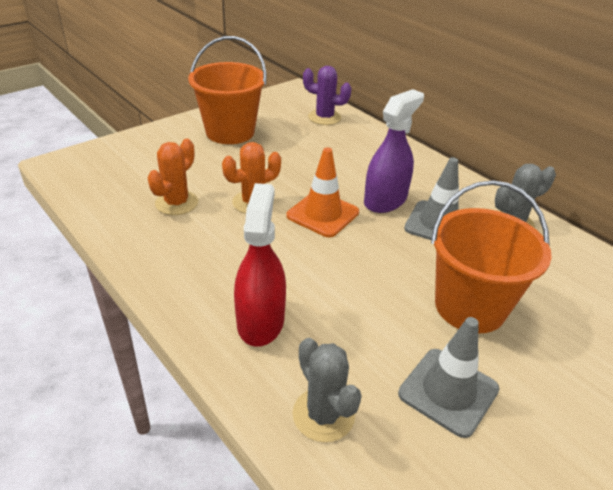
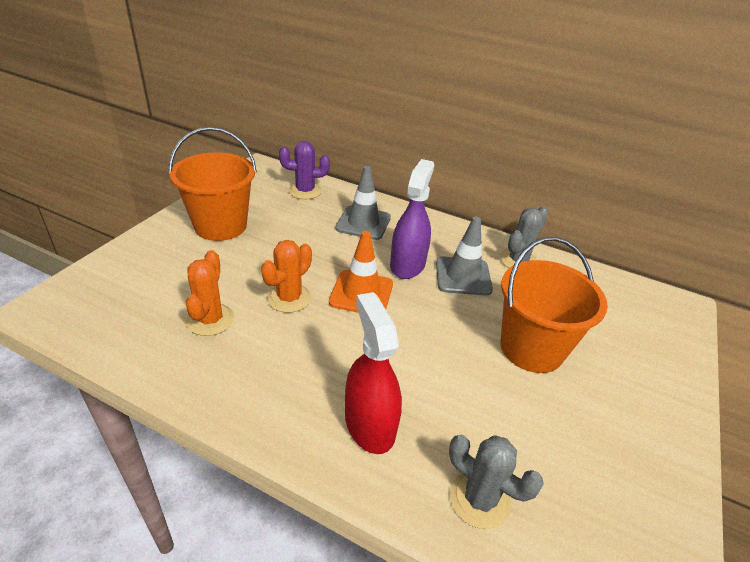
camera: 25 degrees left, 0 degrees up
(448, 391) = (561, 435): grey traffic cone -> grey traffic cone (363, 223)

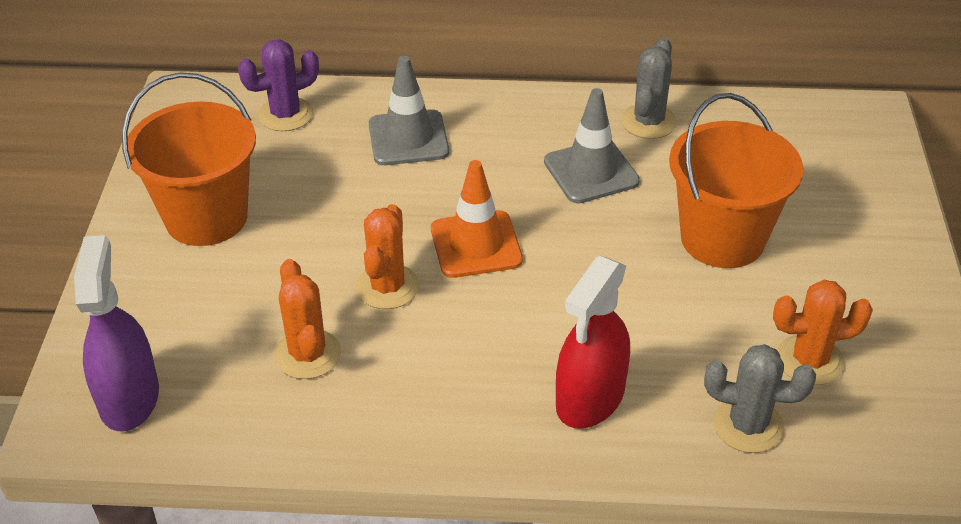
camera: 20 degrees left, 5 degrees up
(369, 424) = (590, 398): red spray bottle -> red spray bottle turned 105 degrees counterclockwise
(407, 264) = (509, 181): purple spray bottle -> purple spray bottle (129, 398)
(557, 465) = (809, 360): none -> orange cactus

